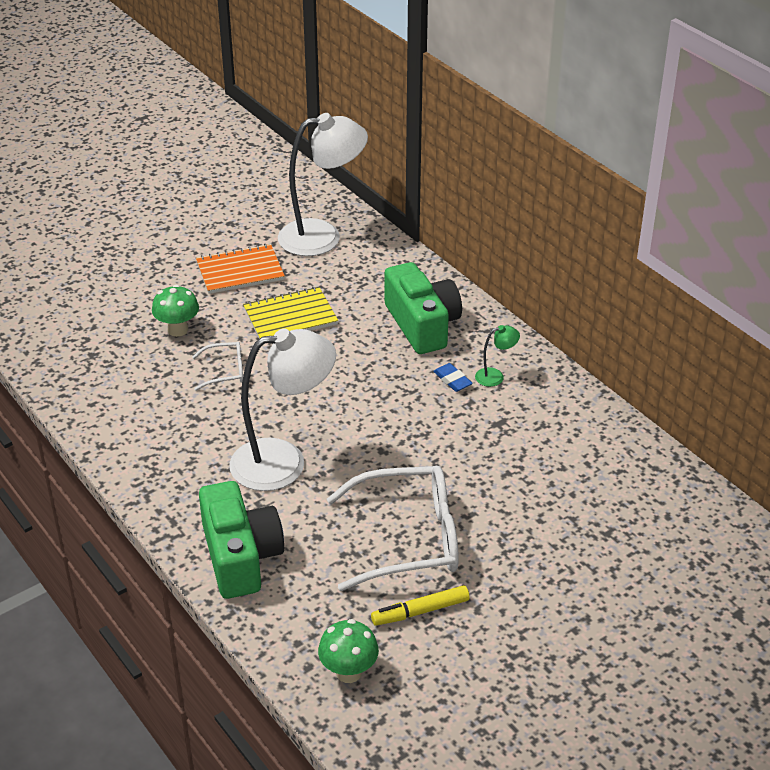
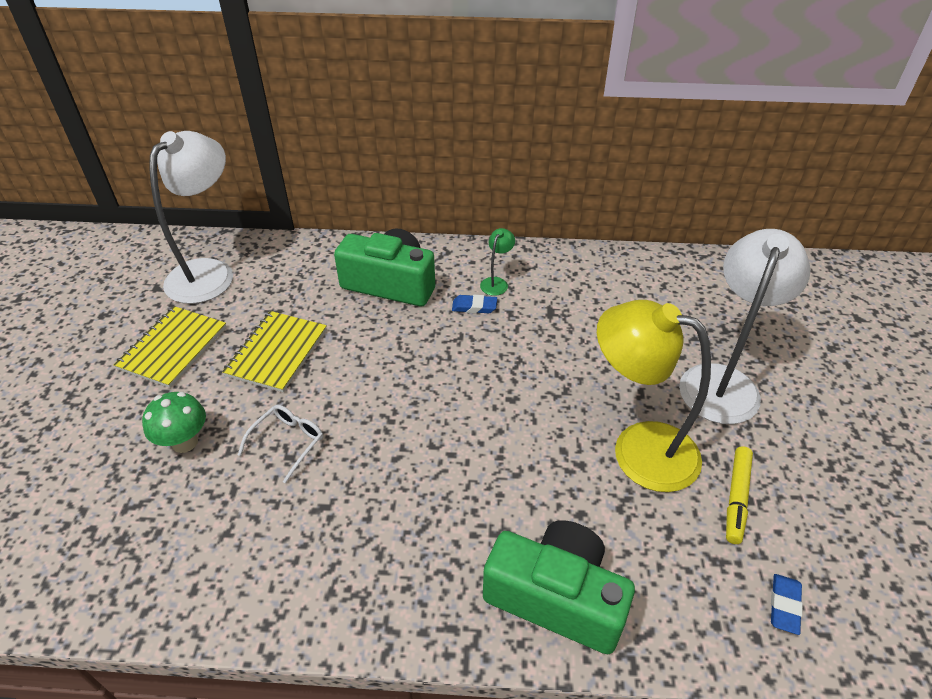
camera: 50 degrees left, 5 degrees up
(240, 271) = (173, 348): orange notebook -> yellow notebook
(284, 462) = (458, 476): white lamp -> white lamp (722, 381)
(349, 672) = (784, 605): green mushroom -> blue eraser
(409, 538) = (638, 449): white glasses -> yellow lamp

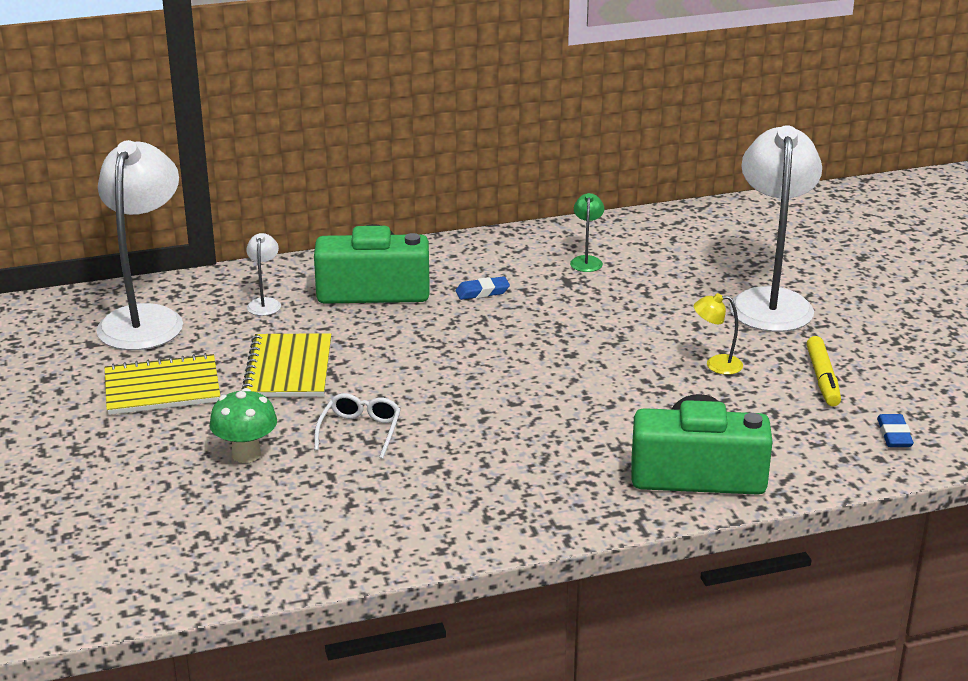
camera: 20 degrees left, 15 degrees down
(173, 348) = (162, 388): yellow notebook -> yellow notebook turned 75 degrees clockwise
(302, 277) = (265, 303): none -> white lamp
(496, 282) = (493, 268): green lamp -> green lamp (586, 261)
(638, 449) = (716, 364): yellow lamp -> yellow lamp, size x0.41

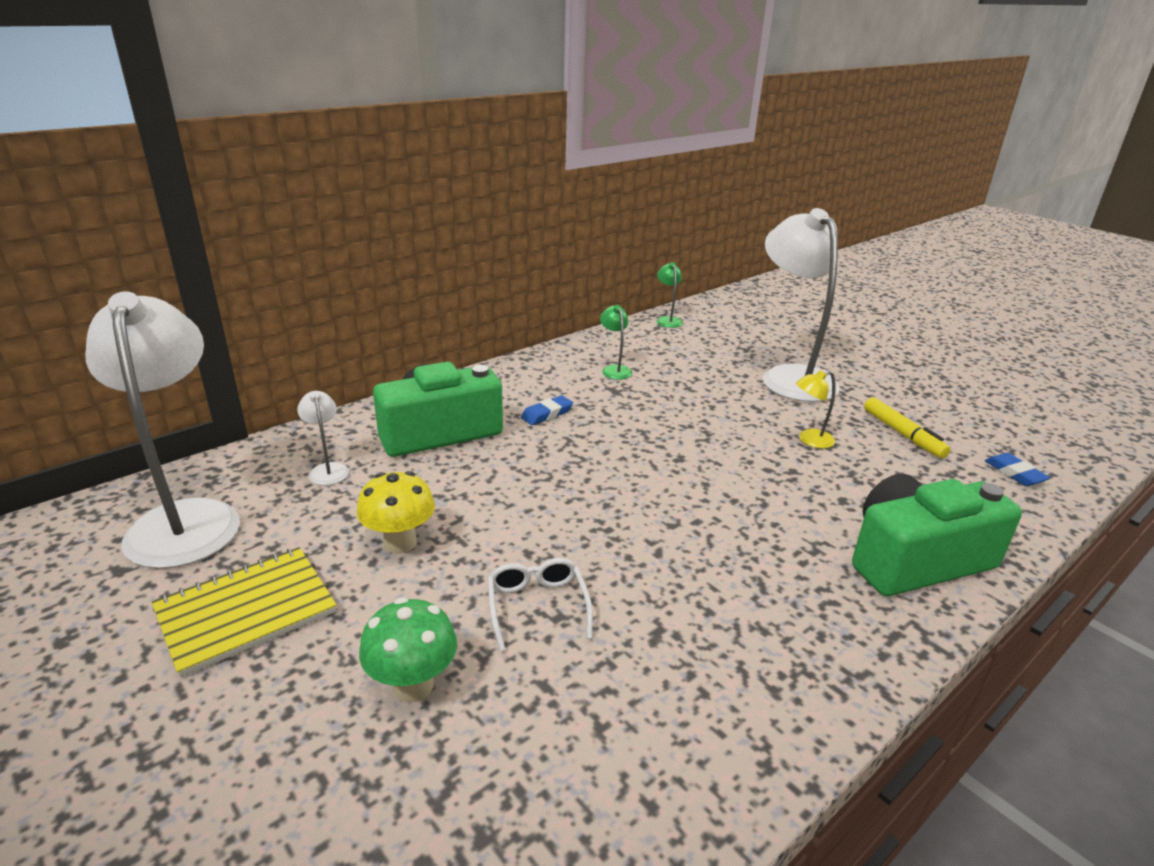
camera: 25 degrees left, 0 degrees up
(289, 368) = (400, 543): yellow notebook -> yellow mushroom
(698, 215) = (667, 320): none -> green lamp

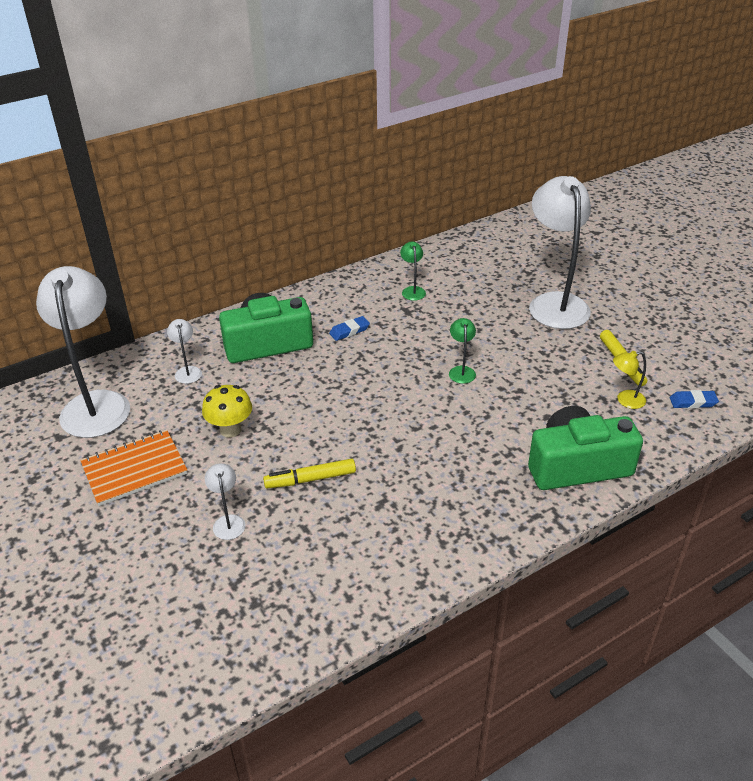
camera: 10 degrees right, 10 degrees up
(246, 611) = (134, 469): yellow notebook -> orange notebook
(413, 685) = (228, 521): green mushroom -> white lamp
(537, 606) = (310, 479): white glasses -> yellow marker
(667, 320) = (472, 239): green lamp -> green lamp (461, 371)
(809, 440) = (544, 364): yellow lamp -> yellow lamp (625, 400)
(1014, 473) = (693, 402): blue eraser -> blue eraser turned 75 degrees counterclockwise

